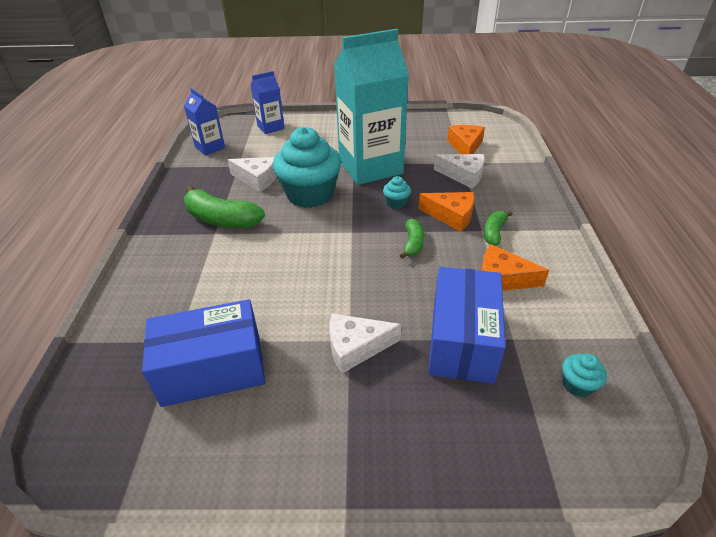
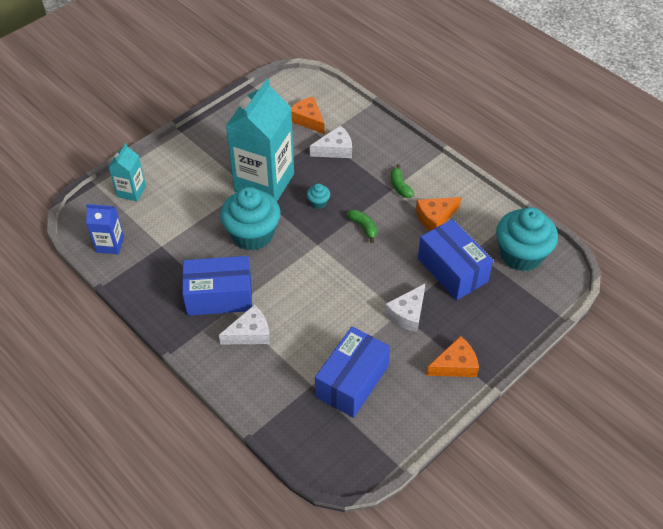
camera: 45 degrees left, 10 degrees up
(222, 219) = (219, 296): green banana -> blue box
(257, 179) = (195, 247): white cheese -> white cheese (250, 333)
(270, 127) = (131, 191): blue carton -> turquoise carton
(451, 216) = (363, 190): orange cheese -> orange cheese (455, 365)
(577, 385) = (521, 255): turquoise cupcake -> turquoise cupcake, size x2.42

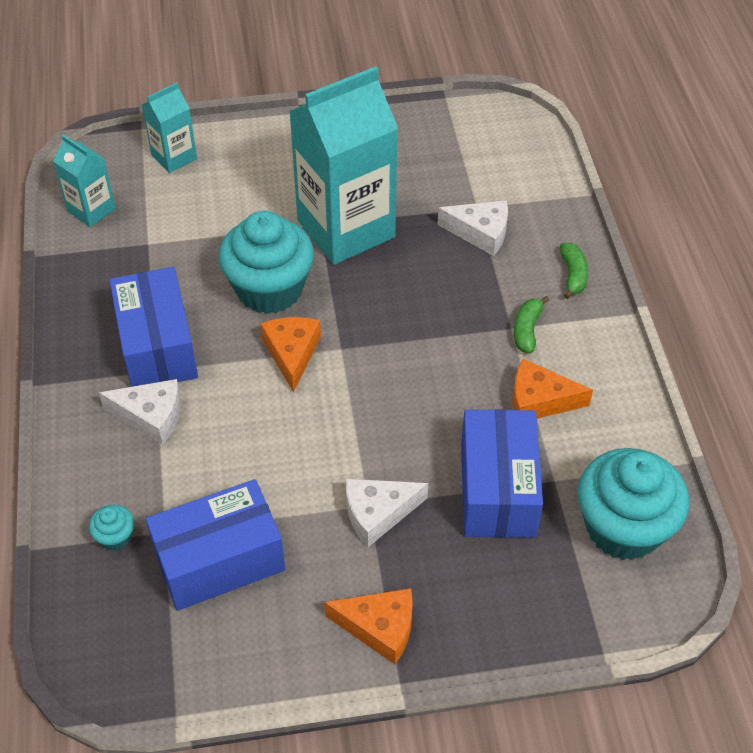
camera: 35 degrees right, 0 degrees up
(110, 244) = (91, 210): blue carton -> turquoise carton
(219, 296) = (157, 346): blue box -> blue box turned 45 degrees clockwise
(308, 119) = (479, 174): orange cheese -> orange cheese (292, 354)
(318, 202) = (393, 293): turquoise cupcake -> turquoise cupcake (115, 537)
(363, 227) = (424, 359): green banana -> green banana (573, 275)

